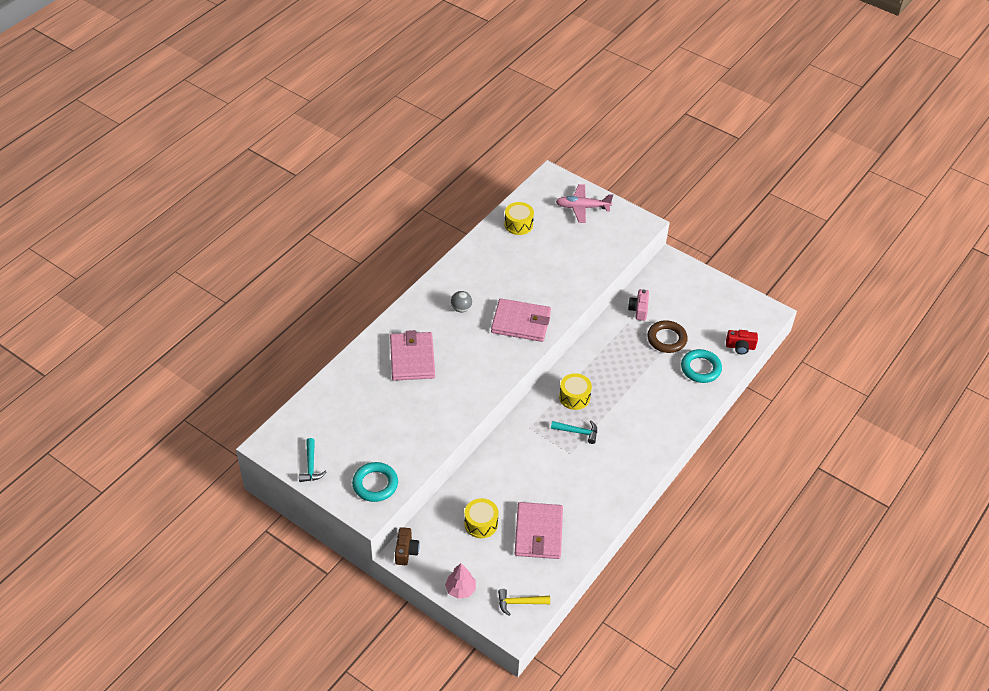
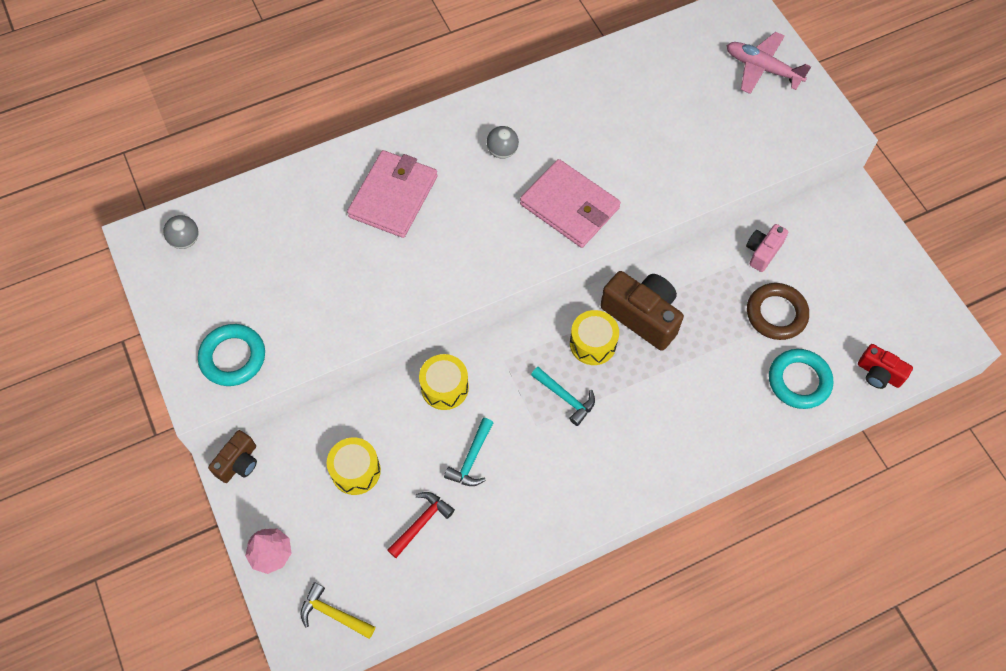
camera: 30 degrees right, 15 degrees up
(298, 434) = (185, 240): none -> grey ball
(311, 466) = (172, 293): turquoise hammer -> turquoise hammer (471, 459)
(518, 224) = (656, 59): yellow drum -> yellow drum (444, 387)
(538, 533) = (421, 522): pink wallet -> red hammer
(593, 371) = (642, 316): none -> brown camera

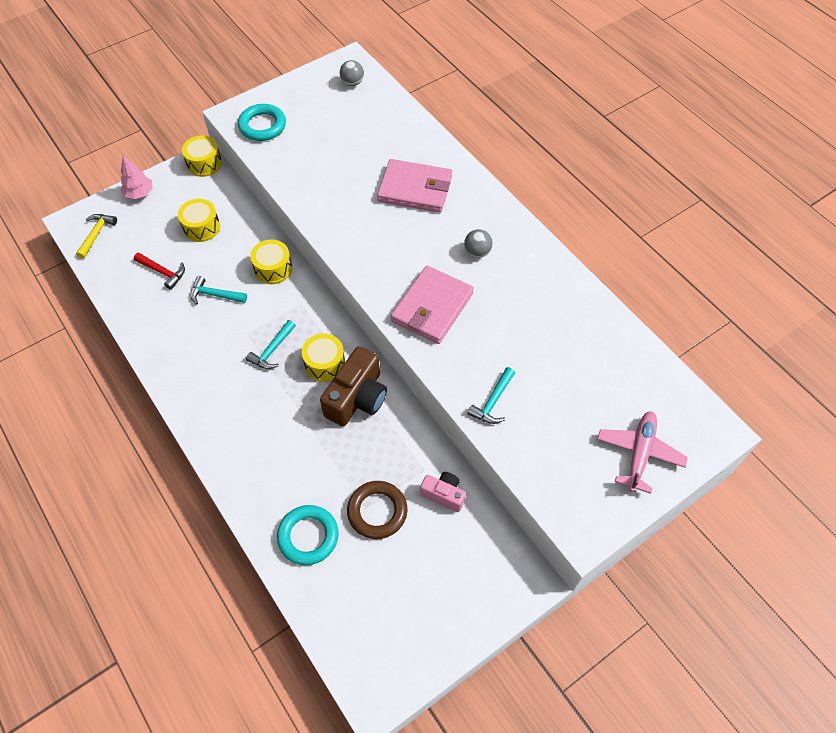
camera: 80 degrees right, 5 degrees down
(238, 463) = (204, 163): brown camera -> yellow drum
(695, 172) = (493, 402): none -> turquoise hammer
(878, 374) = (324, 613): red camera -> none

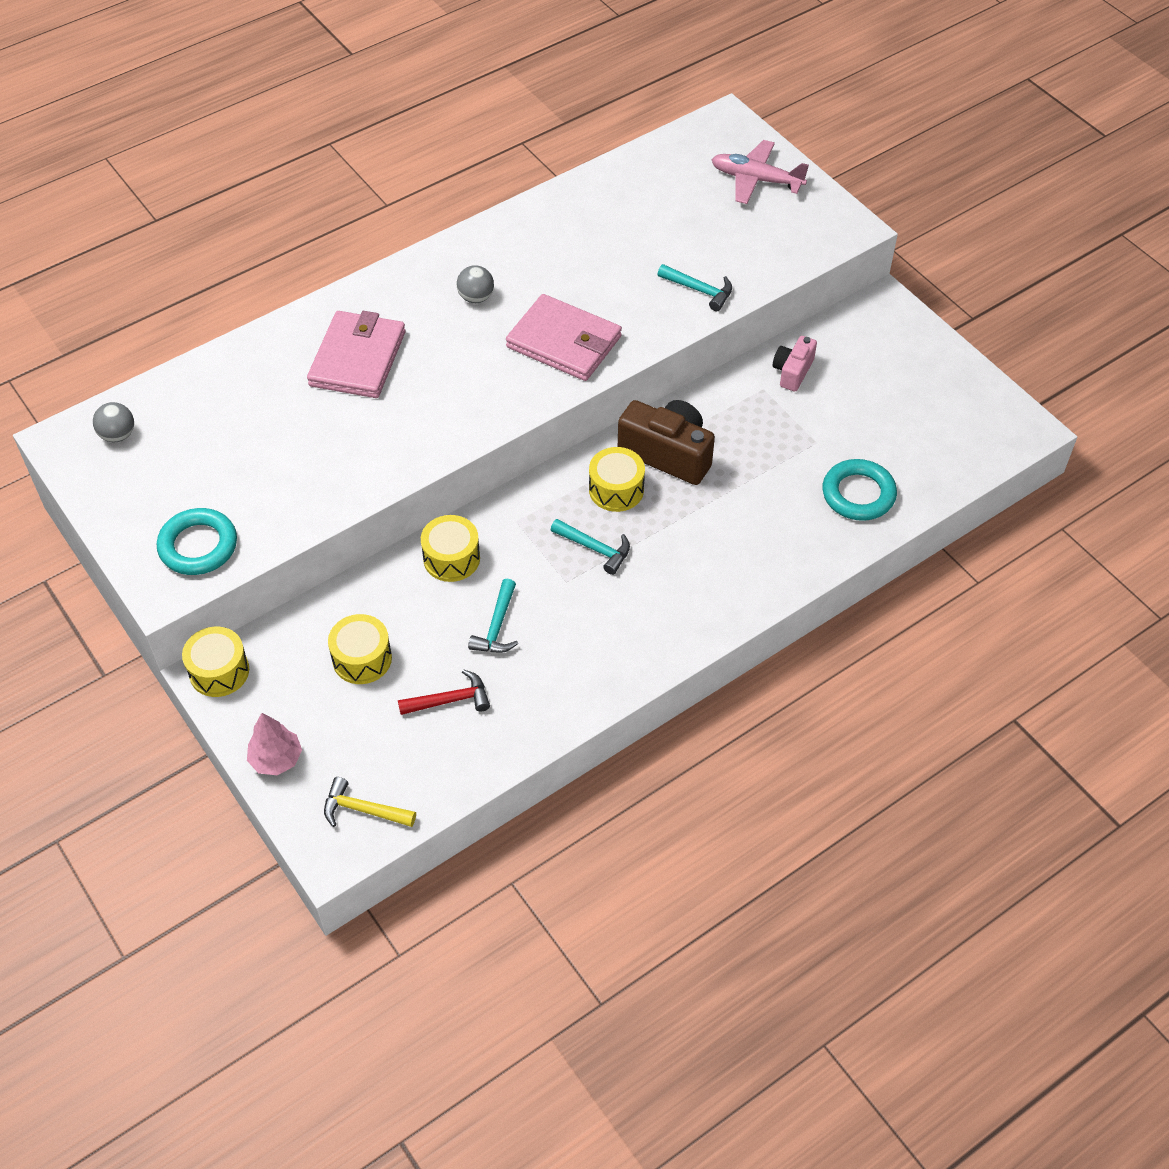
camera: 90 degrees left, 5 degrees down
(163, 272) = (450, 700): red hammer -> red hammer turned 45 degrees clockwise
(377, 511) = (820, 431): brown ring -> none

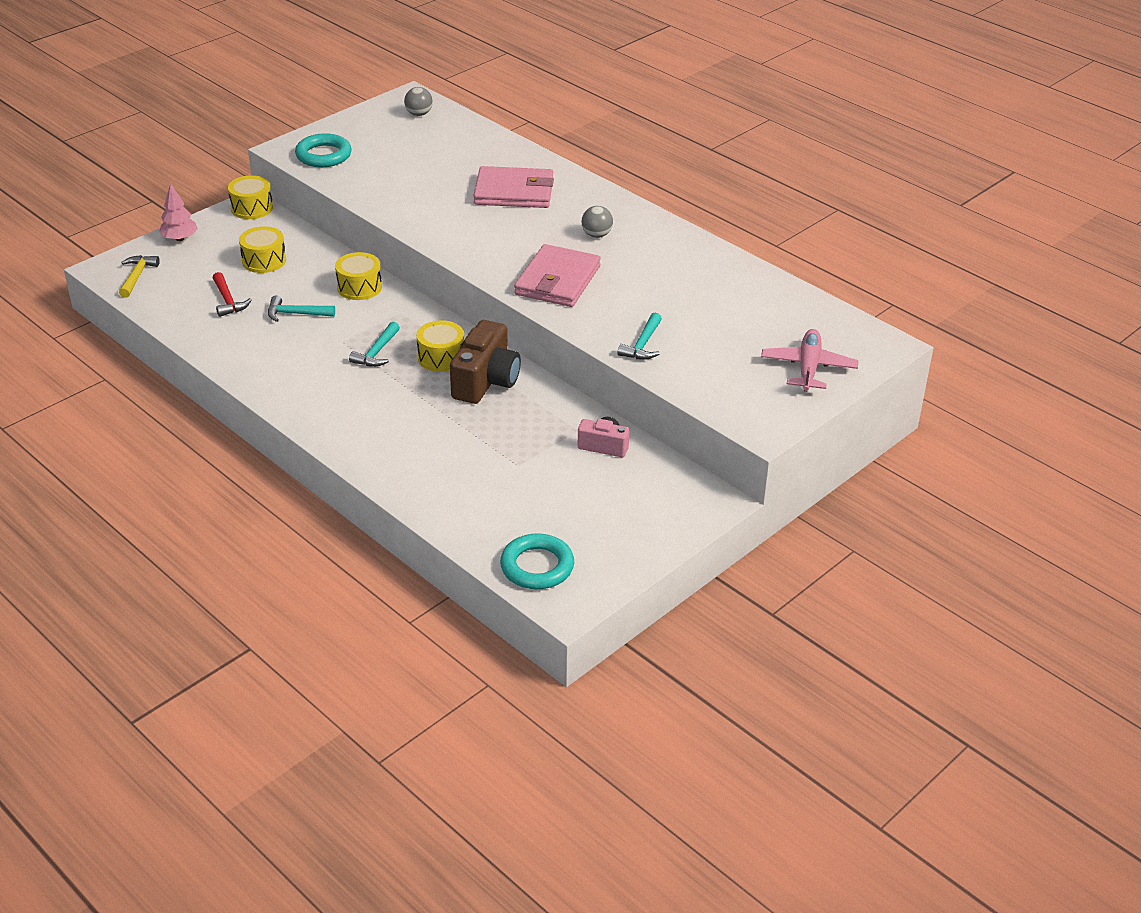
camera: 80 degrees right, 15 degrees down
(858, 494) = (459, 493): turquoise ring -> turquoise ring (537, 566)

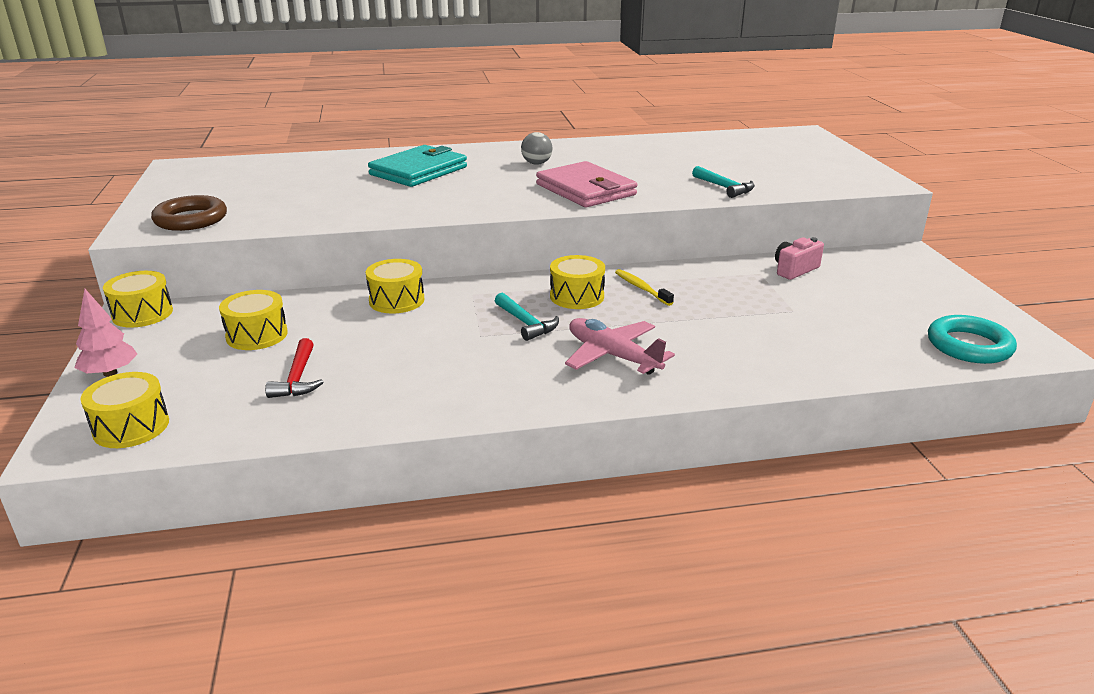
camera: 55 degrees left, 10 degrees down
(137, 276) = (131, 427): yellow hammer -> yellow drum
(228, 301) = (297, 378): red hammer -> red hammer turned 75 degrees clockwise
(295, 314) = (390, 346): turquoise hammer -> none
(323, 155) = (191, 219): turquoise ring -> brown ring
(419, 114) = (214, 170): grey ball -> none
(486, 381) = (641, 288): brown camera -> yellow toothbrush
(514, 192) = (418, 171): pink wallet -> turquoise wallet
(808, 368) = (812, 154): pink plane -> pink plane (612, 356)

